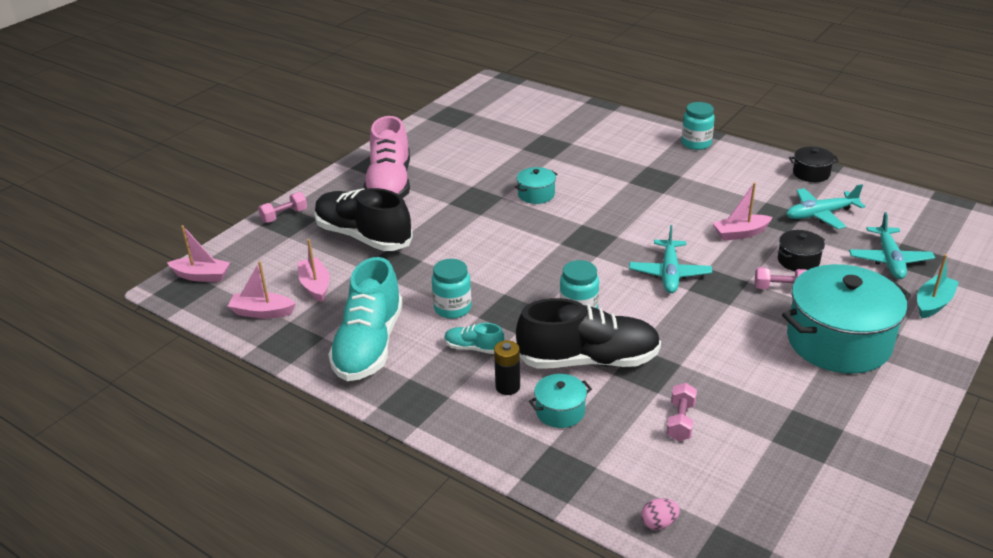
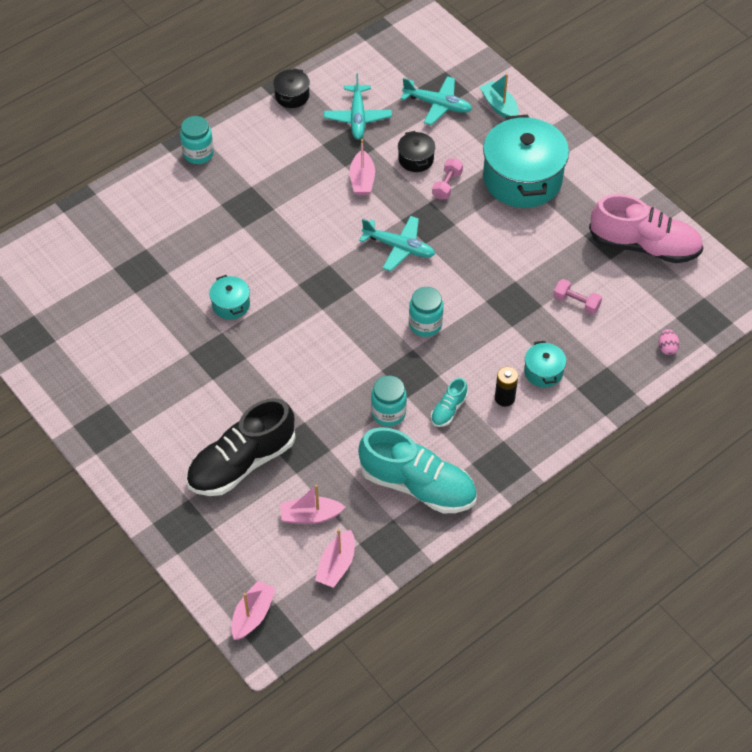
camera: 75 degrees left, 20 degrees up
(284, 216) = (169, 529): pink dumbbell -> none
(390, 185) = (151, 423): pink shoe -> pink shoe (644, 246)
(588, 360) = (491, 337): black shoe -> none

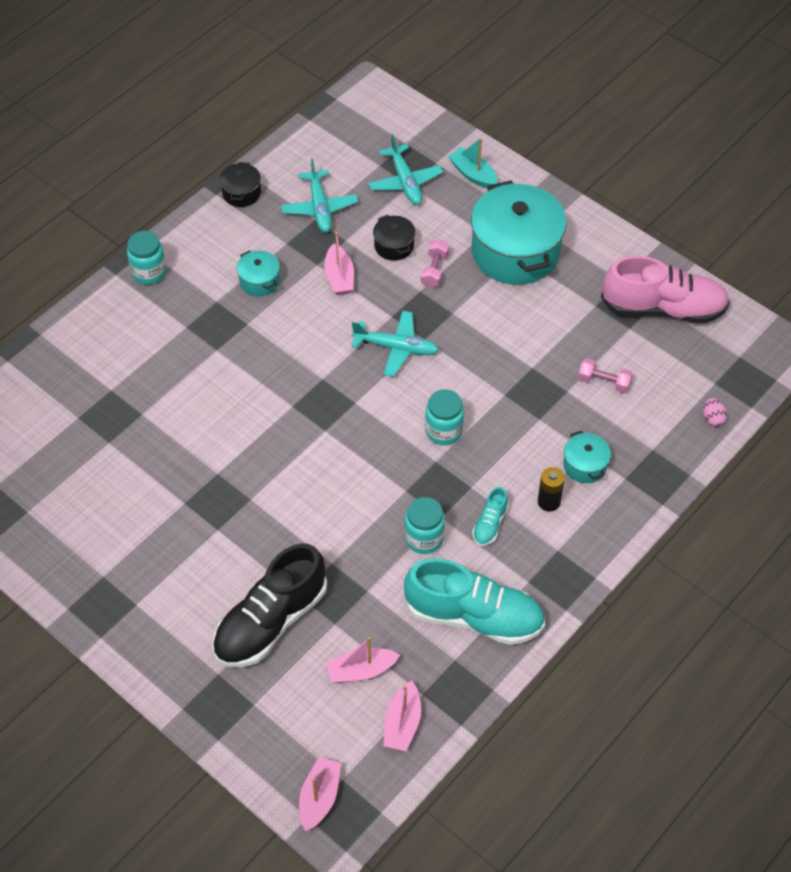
camera: 10 degrees left, 0 degrees up
(231, 304) = (221, 440): turquoise pot -> turquoise pot (259, 281)
(438, 105) = (405, 182): turquoise plane -> turquoise plane turned 60 degrees clockwise

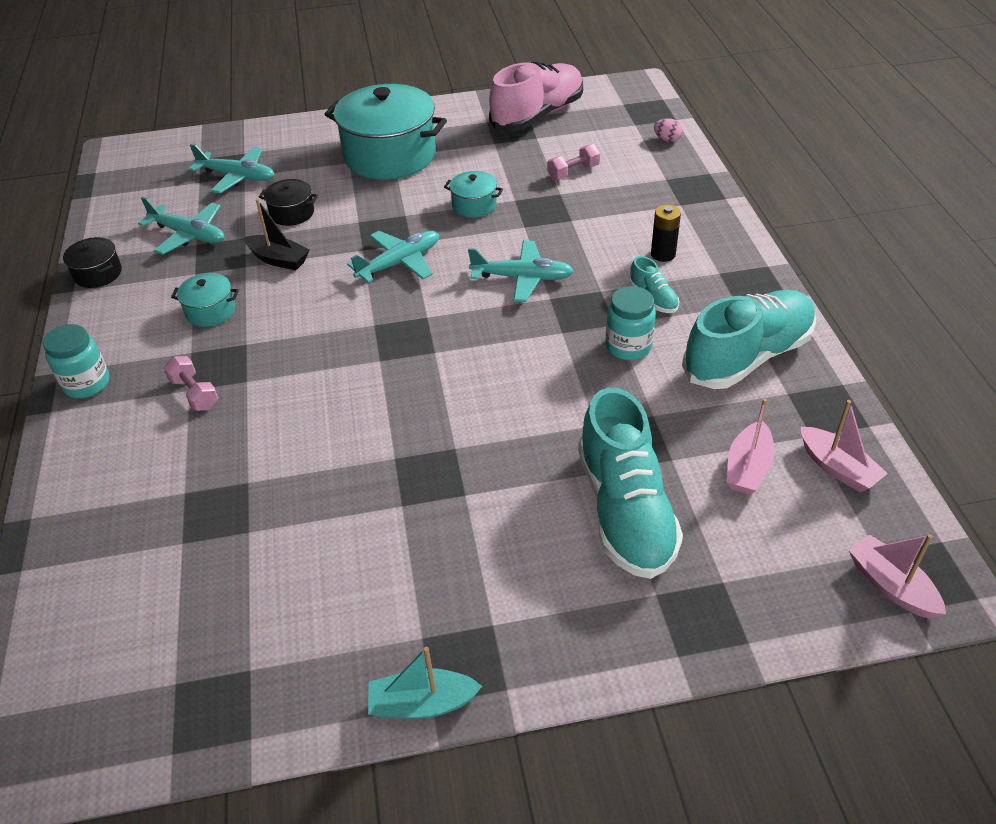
camera: 50 degrees left, 10 degrees down
(271, 621) = (625, 510): black shoe -> turquoise shoe
(339, 277) = (278, 259): pink boat -> black boat
(434, 270) = (348, 204): pink dumbbell -> pink dumbbell (194, 393)
(443, 431) = (522, 278): turquoise jar -> turquoise plane
(473, 174) = (285, 141): turquoise boat -> turquoise boat (422, 703)
(585, 465) = (645, 218): turquoise pot -> turquoise pot (474, 205)

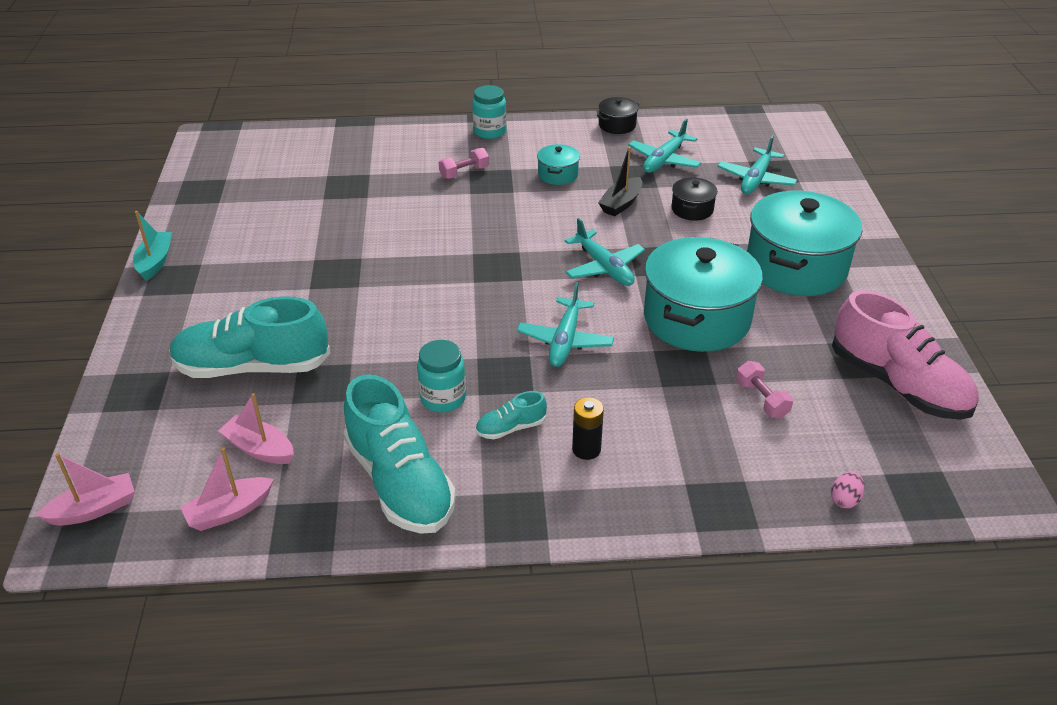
camera: 95 degrees right, 5 degrees down
(474, 205) = (696, 318): turquoise pot -> turquoise pot, size x2.22

